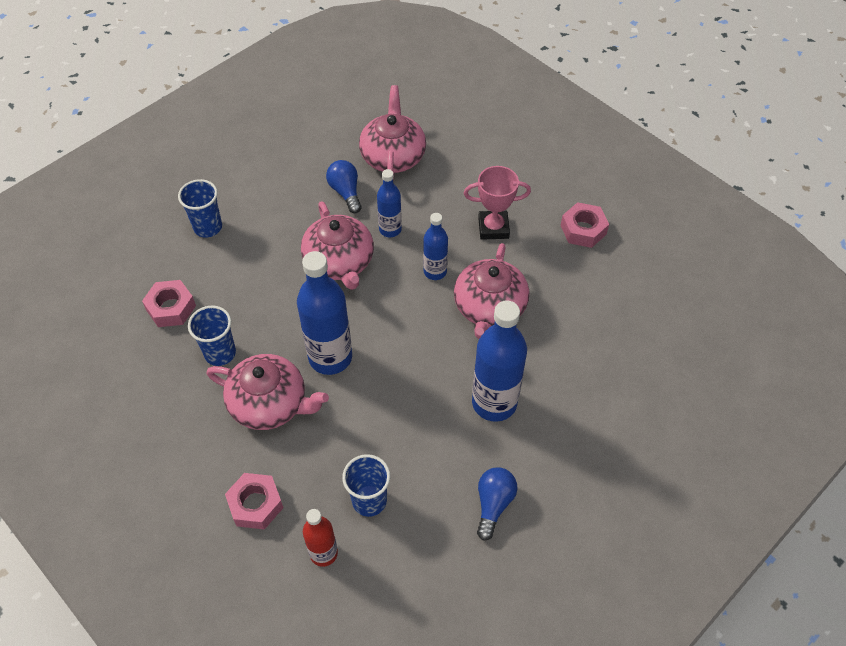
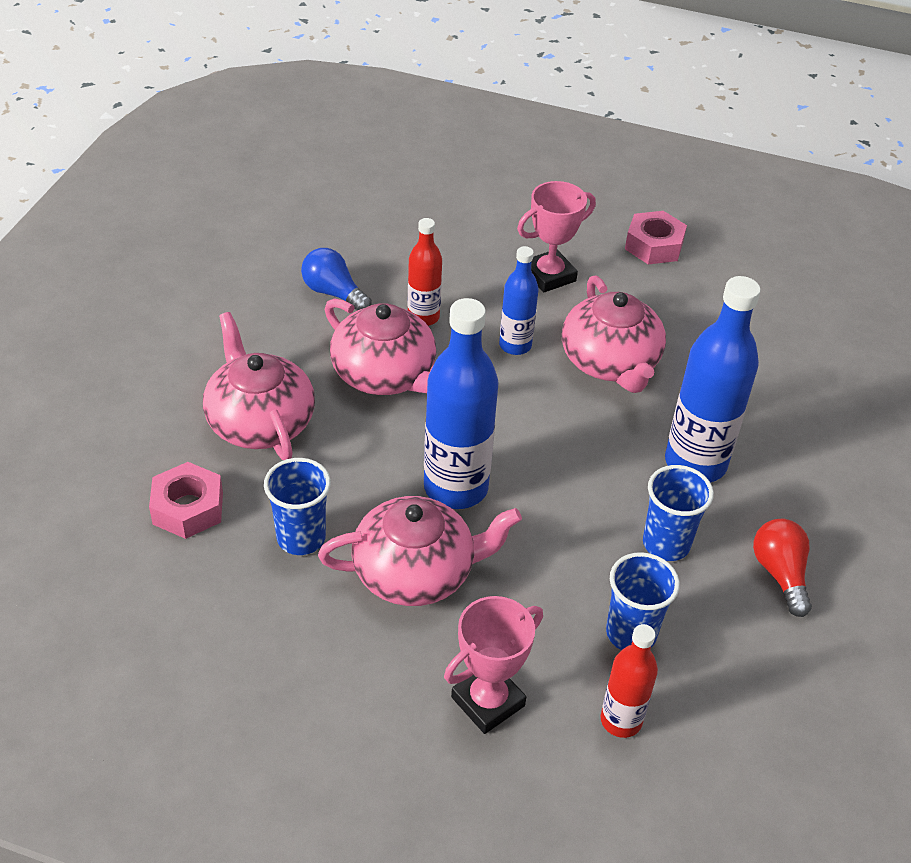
camera: 30 degrees left, 10 degrees down
(208, 227) = (170, 392): blue cup -> blue cup (666, 544)
(255, 504) = (488, 701): pink nut -> pink trophy
(390, 229) = (423, 317): blue bottle -> red bottle
(393, 156) = (365, 235): pink teapot -> pink teapot (260, 422)
(493, 504) = (780, 574): blue light bulb -> red light bulb

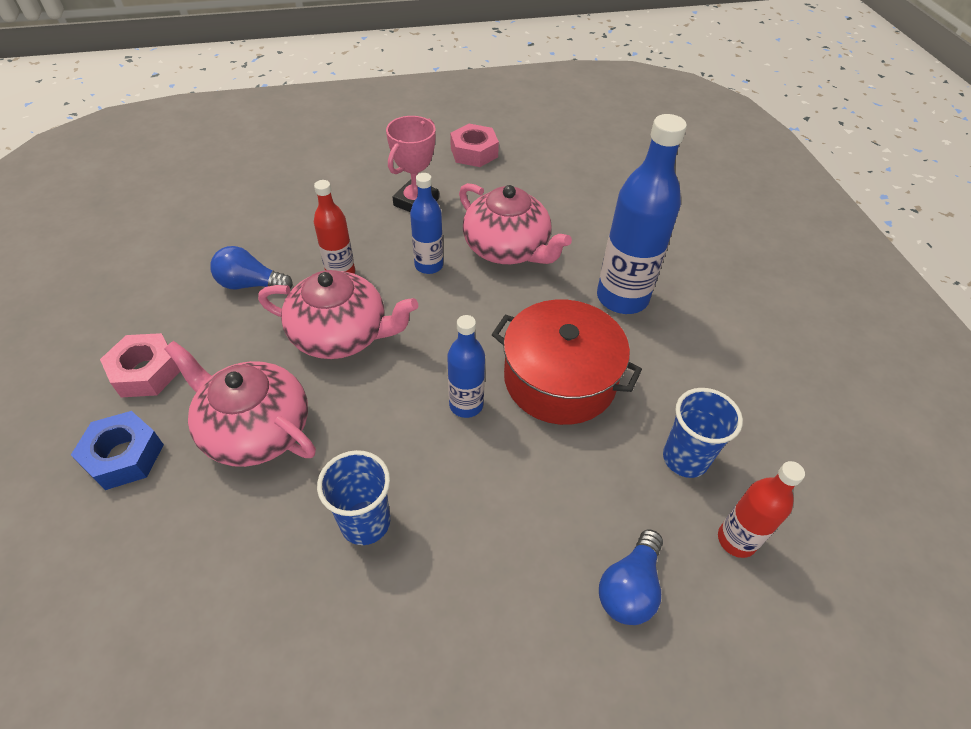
camera: 30 degrees left, 5 degrees up
(146, 394) = (124, 456): none -> blue nut
(188, 508) = (236, 552): pink nut -> pink nut (146, 372)
(416, 572) = (487, 499): pink teapot -> none
(455, 488) = (466, 405): blue bottle -> blue bottle, size x0.56
(488, 701) = (629, 588): pink trophy -> blue light bulb
(564, 507) = (560, 379): none -> red pot
(666, 544) = (652, 370): blue cup -> none
(780, 574) = (741, 354): red light bulb -> none

